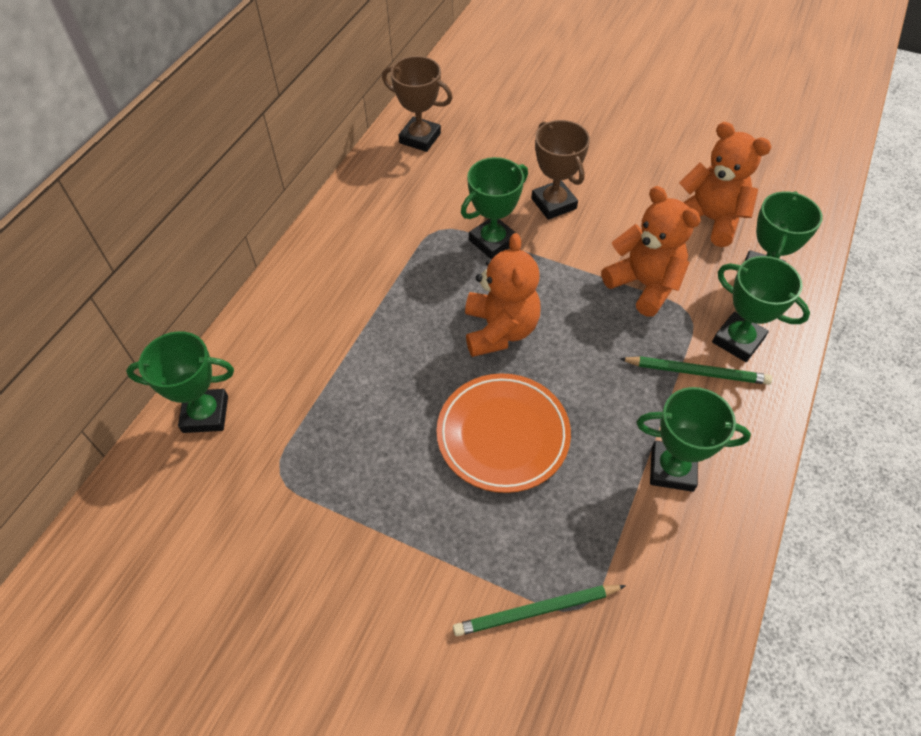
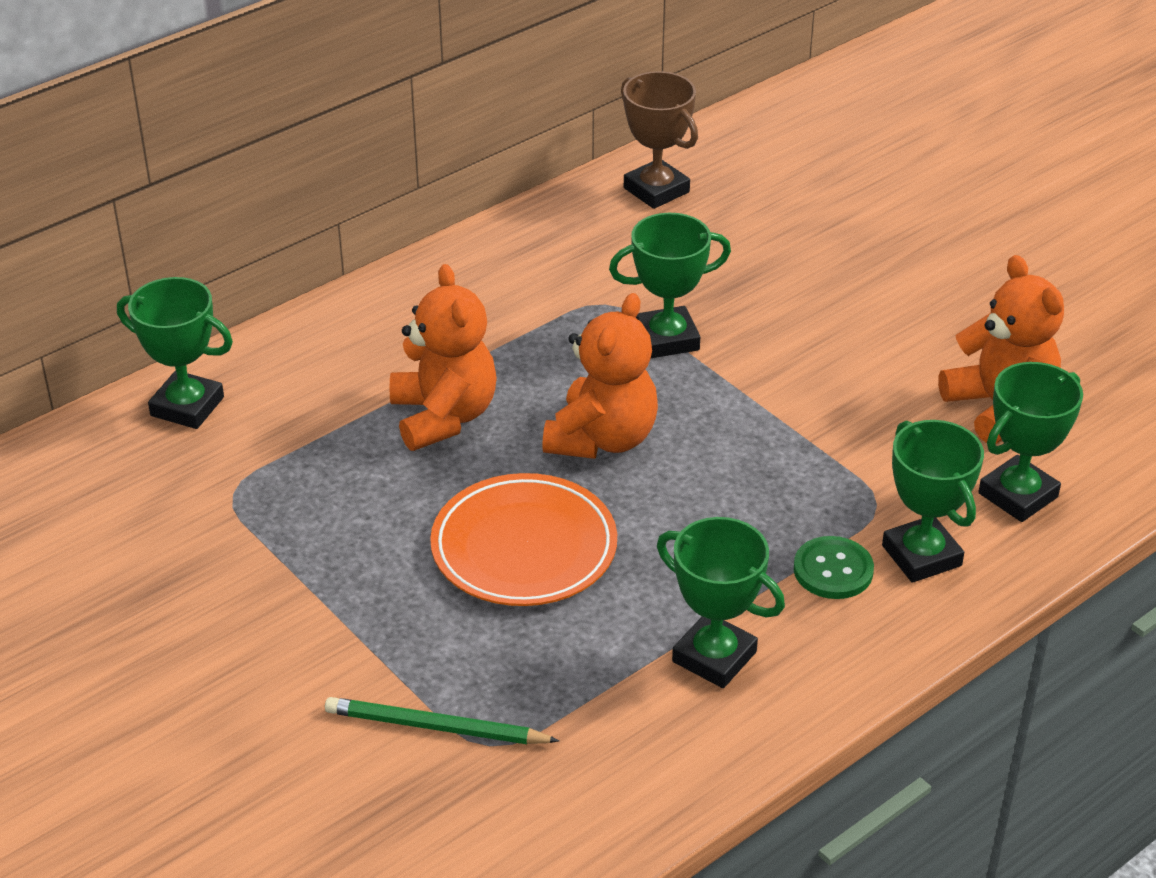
camera: 25 degrees right, 15 degrees down
(553, 203) = (785, 321): brown trophy -> none
(644, 285) = (839, 452): orange teddy bear -> orange teddy bear (444, 416)
(696, 372) = (833, 570): green pencil -> green button

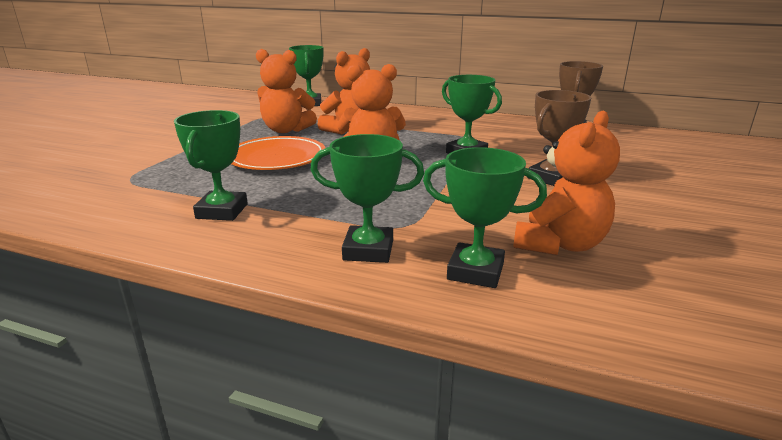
camera: 60 degrees right, 15 degrees down
(362, 493) = (286, 130): none -> orange teddy bear
(436, 727) = (138, 168): green pencil -> none
(823, 314) = (550, 178): none -> brown trophy
(833, 570) = (326, 226): green button -> none
(921, 556) = (368, 250): green trophy -> green trophy turned 60 degrees clockwise

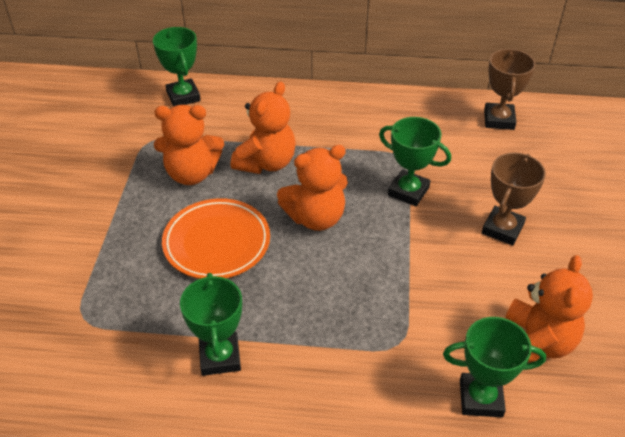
camera: 15 degrees left, 20 degrees up
(368, 250) = (384, 389): green trophy -> none

